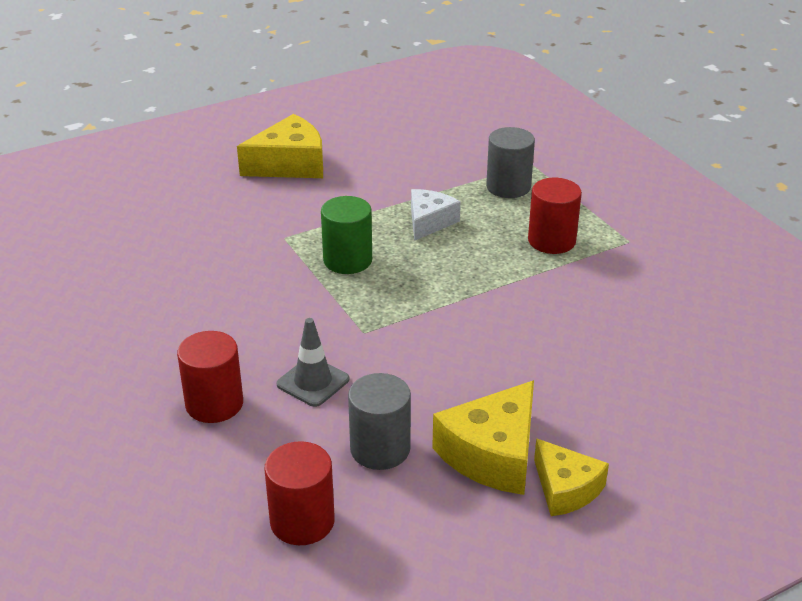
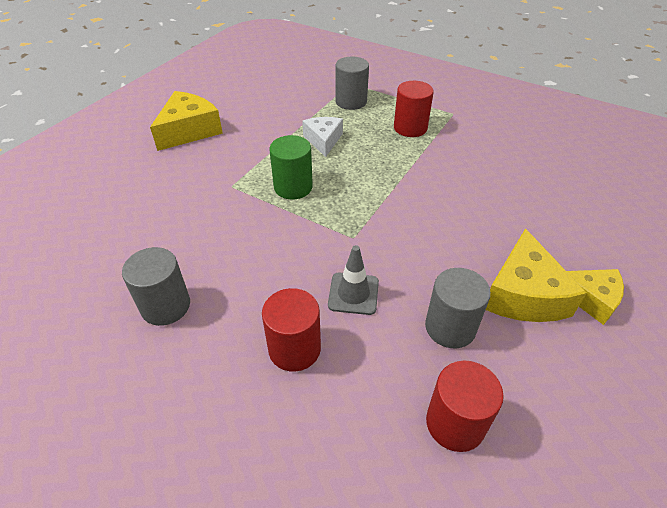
camera: 30 degrees left, 10 degrees up
(133, 324) = (165, 306): none -> grey cylinder

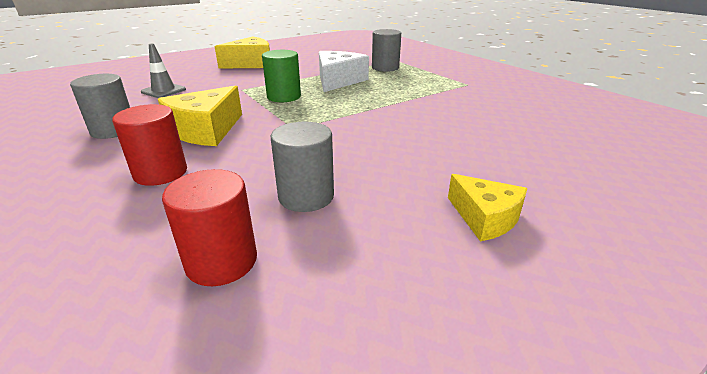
camera: 25 degrees right, 15 degrees down
(323, 140) = (338, 81): white cheese -> white cheese, size x1.55
(353, 293) = (250, 156): grey traffic cone -> grey traffic cone (163, 91)
(410, 128) = (418, 85): red cylinder -> none
(523, 294) = (409, 195): yellow cheese -> yellow cheese (206, 130)

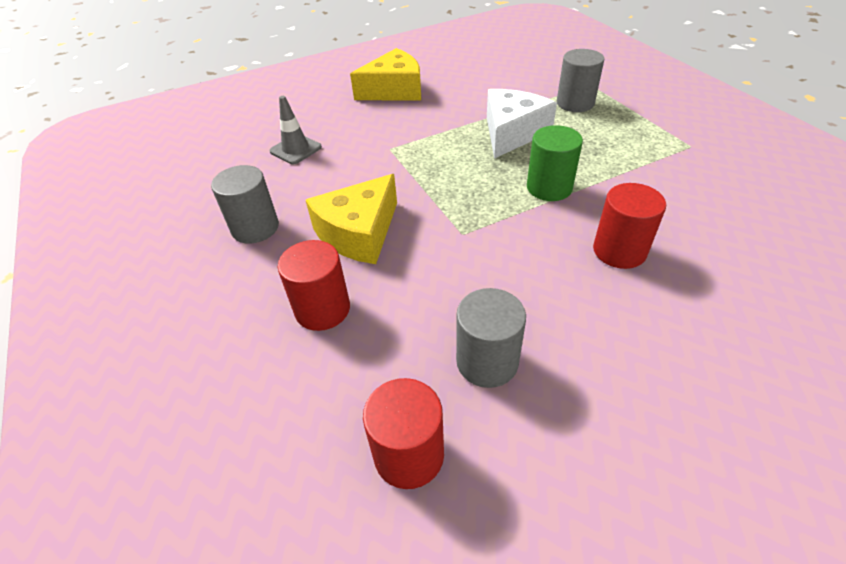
camera: 10 degrees right, 15 degrees up
(284, 97) = (444, 167): green cylinder -> green cylinder (549, 187)
(418, 132) = (619, 251): none -> red cylinder
(485, 218) = (694, 414): yellow cheese -> none

